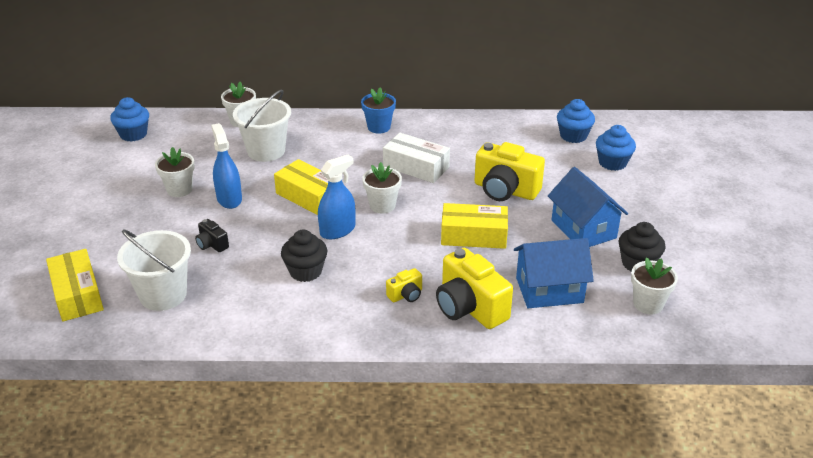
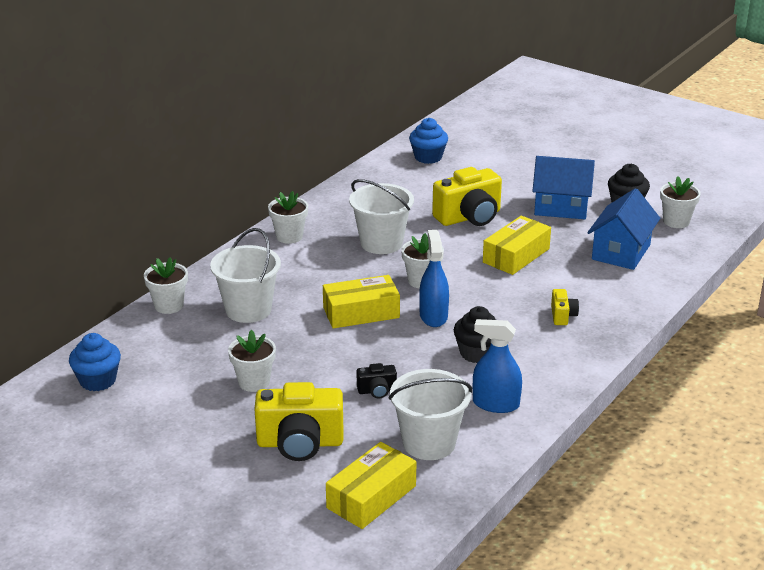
camera: 55 degrees left, 5 degrees down
(77, 294) = (371, 497): yellow box -> yellow box turned 60 degrees counterclockwise
(229, 199) = (309, 357): blue spray bottle -> blue spray bottle (495, 404)
(379, 127) = (289, 236): blue flower pot -> white flower pot
(416, 167) = (381, 243): white box -> white bucket
(469, 308) = (608, 293): yellow camera -> yellow camera (300, 443)
(612, 163) = (487, 158): blue cupcake -> none

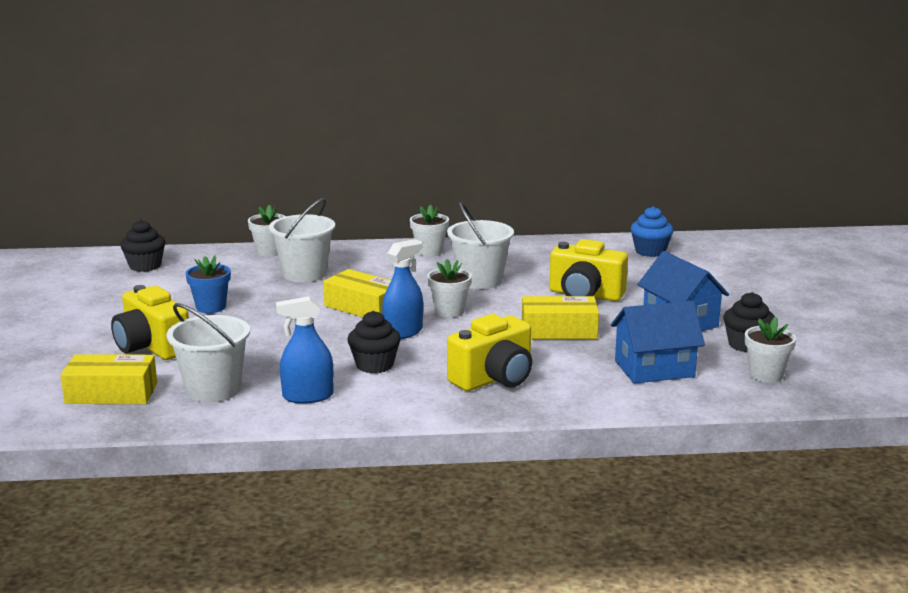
camera: 50 degrees right, 10 degrees down
(98, 380) = (145, 266): blue cupcake -> black cupcake
(254, 382) = (211, 307): white flower pot -> blue flower pot
(377, 391) = (260, 348): black camera -> none
(495, 404) = (308, 396): blue spray bottle -> blue spray bottle turned 75 degrees counterclockwise
(562, 316) = (494, 379): yellow camera -> yellow camera, size x2.10

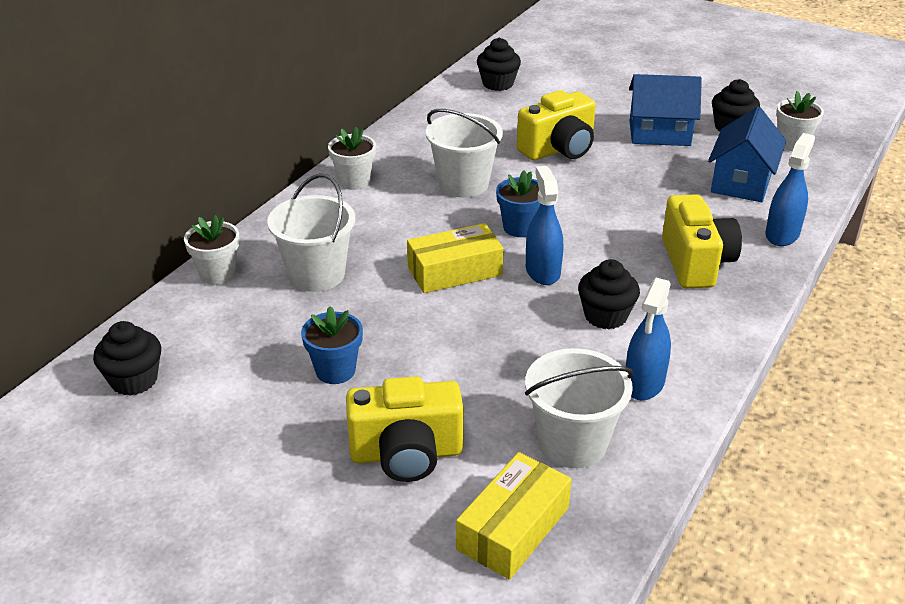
camera: 55 degrees left, 15 degrees up
(449, 311) = (520, 228): white flower pot -> blue flower pot
(559, 330) = (623, 192): yellow box -> none
(593, 402) = (782, 234): none -> blue spray bottle
(650, 251) = (498, 84): blue cupcake -> black cupcake

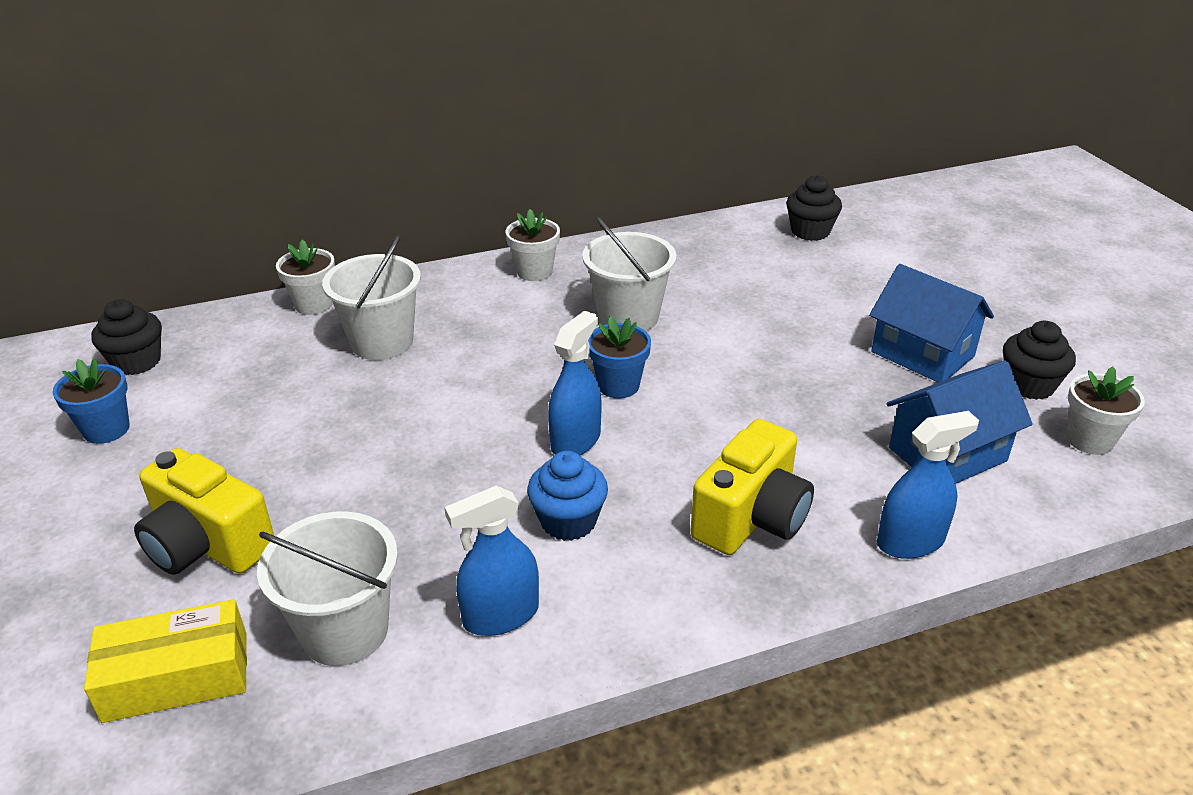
camera: 40 degrees right, 0 degrees up
(335, 371) = (270, 435): blue flower pot -> blue flower pot (106, 429)
(454, 271) = (496, 398): yellow box -> none
(559, 149) = (777, 323): yellow camera -> none
(605, 316) = (568, 521): black cupcake -> blue cupcake

